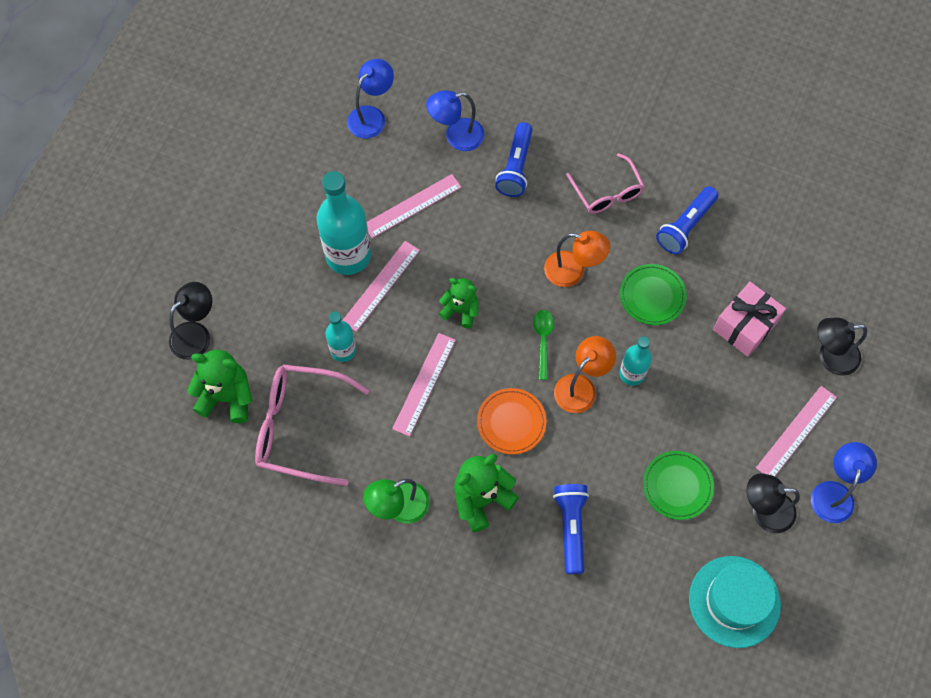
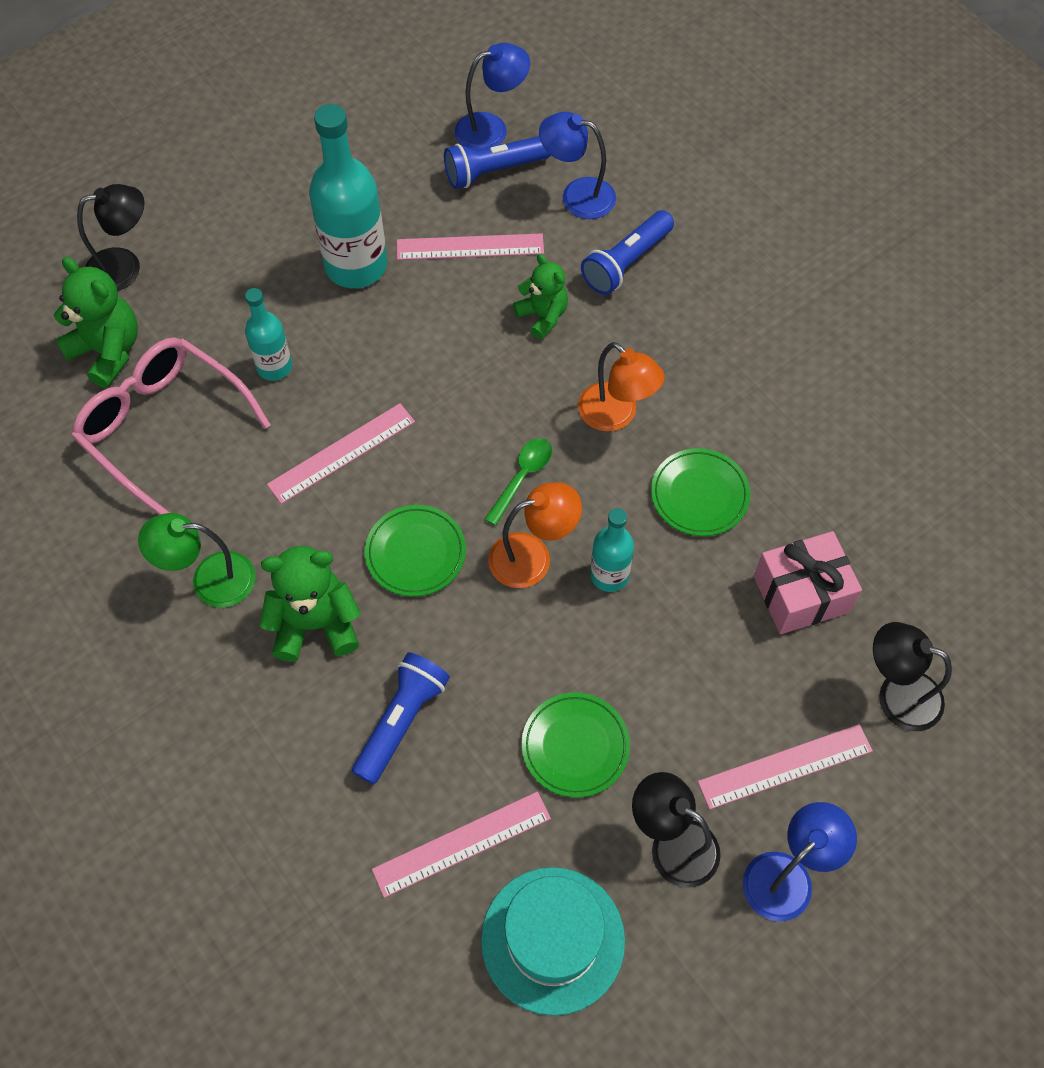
camera: 30 degrees right, 5 degrees down
(380, 285) = (370, 317): pink ruler -> pink ruler (462, 843)
(461, 310) = (445, 391): green teddy bear -> green teddy bear (542, 316)
(511, 422) = (415, 553): orange plate -> green plate
(607, 192) = (723, 345): pink glasses -> none
(685, 226) = (801, 433): blue flashlight -> blue flashlight (494, 171)

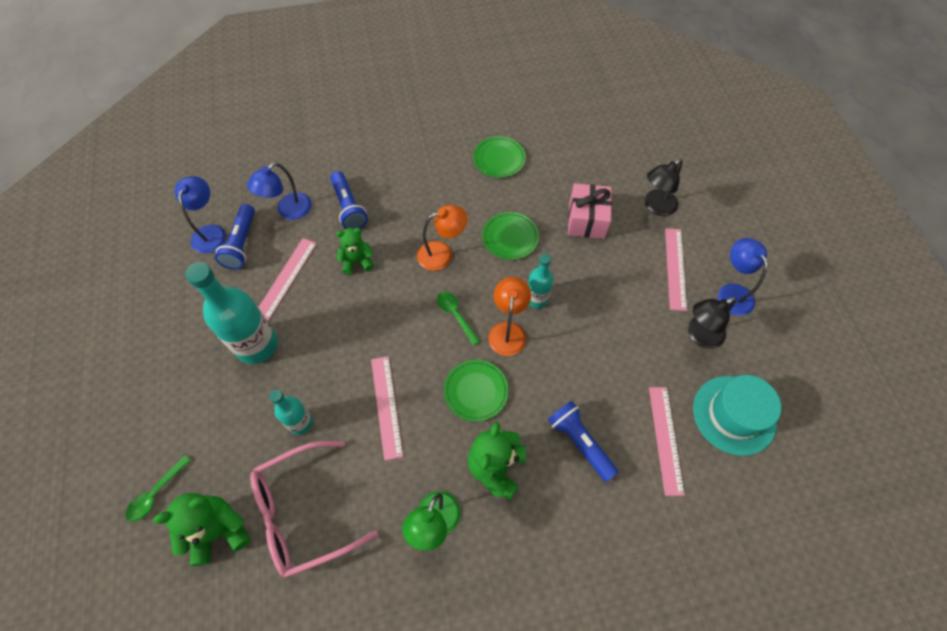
camera: 65 degrees left, 0 degrees up
(125, 267) = (156, 493): black lamp -> green spoon
(575, 746) = (629, 358): green plate -> green plate (499, 159)

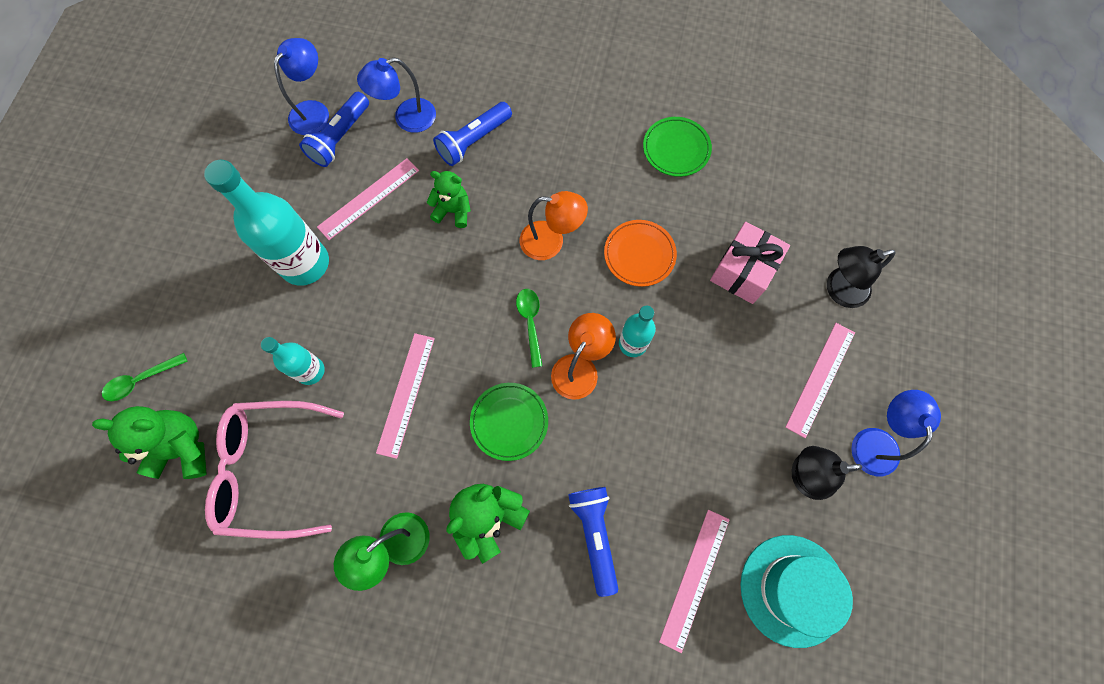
camera: 25 degrees right, 10 degrees up
(349, 207) = (474, 141): blue flashlight -> blue flashlight turned 45 degrees clockwise
(510, 237) = (639, 254): green plate -> orange plate

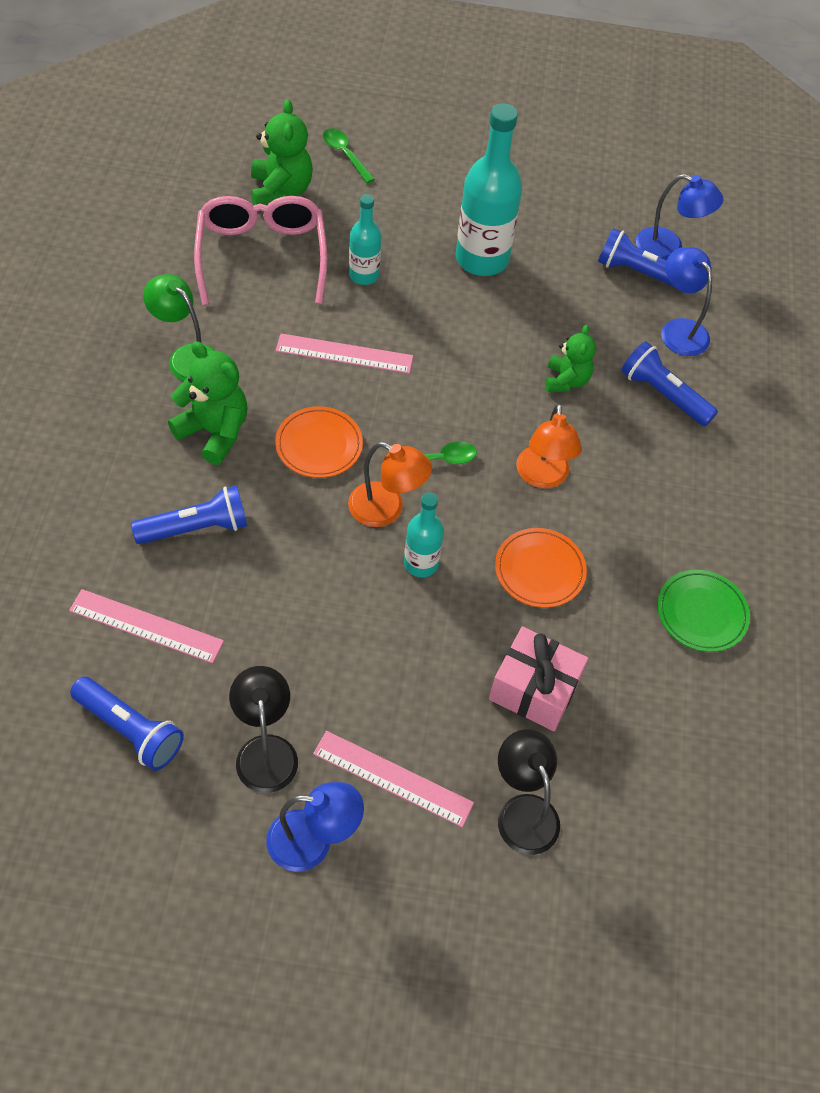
camera: 80 degrees right, 15 degrees down
(368, 198) = (568, 304): pink ruler -> none
(509, 422) = (319, 445): green plate -> orange plate
(792, 590) = (130, 729): turquoise hat -> blue flashlight

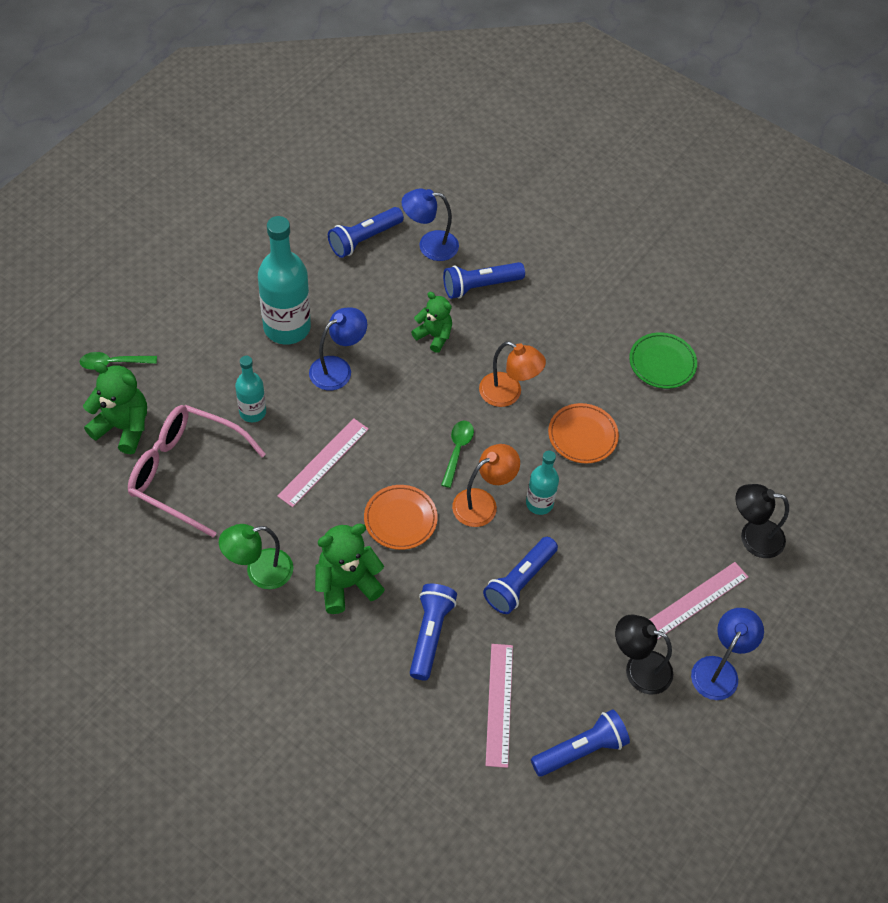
camera: 60 degrees left, 0 degrees up
(146, 626) = (499, 704): pink ruler -> pink ruler turned 45 degrees counterclockwise
(309, 584) = (520, 581): none -> blue flashlight
(534, 690) = (671, 486): pink gift -> none
(668, 248) = (352, 209): blue lamp -> blue lamp (338, 368)

